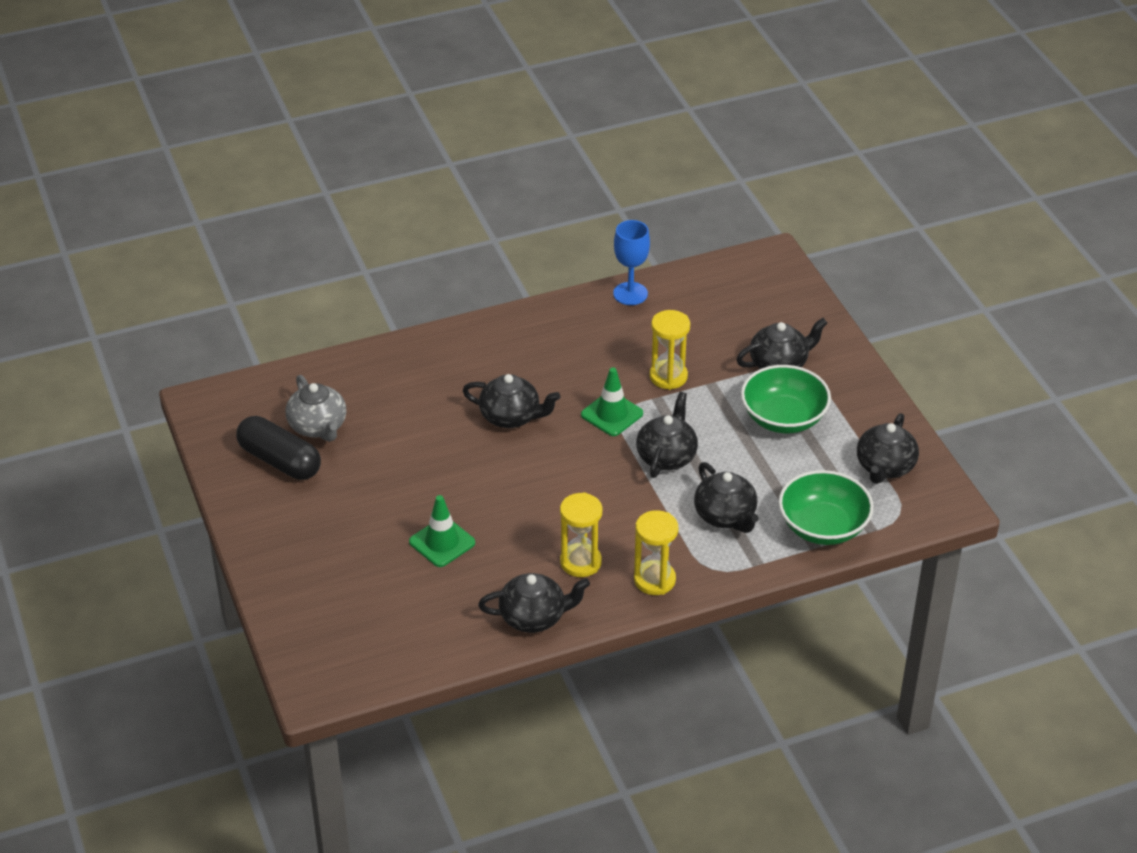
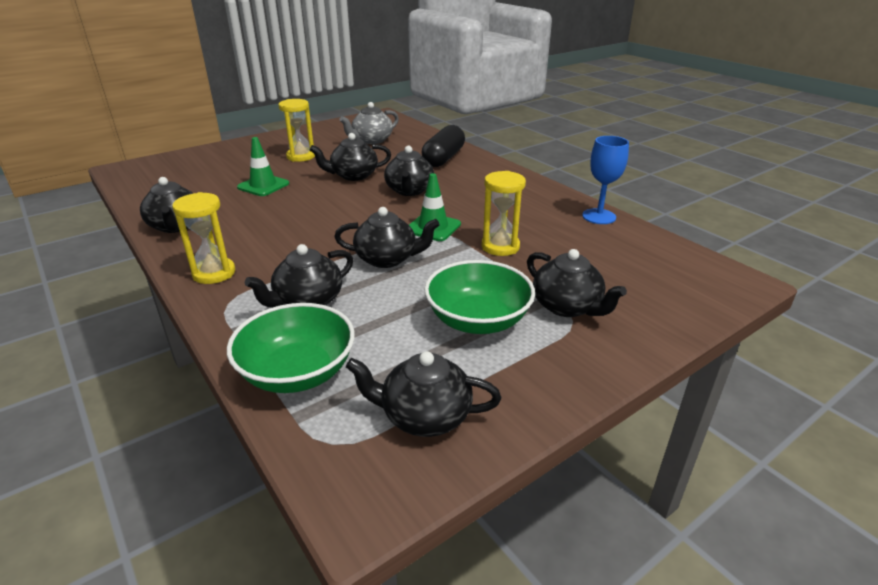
camera: 75 degrees right, 10 degrees down
(280, 461) = (336, 136): black capsule -> black capsule (443, 158)
(444, 458) = (353, 176): none -> black teapot
(580, 562) = (240, 237): yellow hourglass -> yellow hourglass (301, 156)

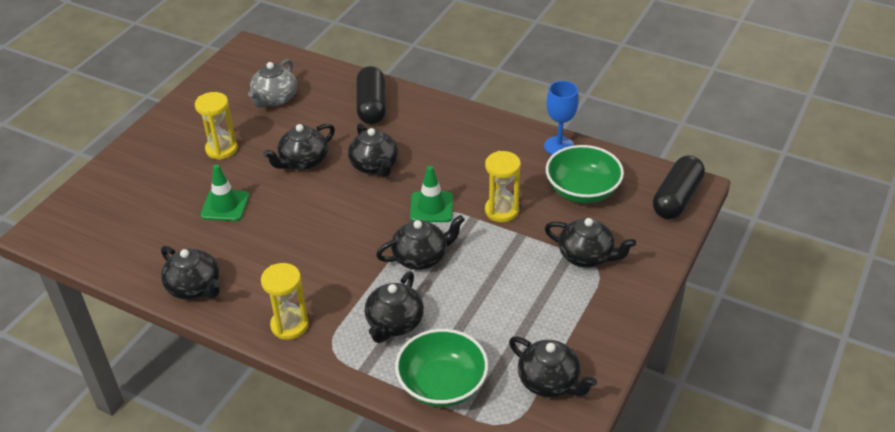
camera: 25 degrees left, 10 degrees up
(424, 416) = (549, 382): black teapot -> black teapot turned 120 degrees counterclockwise
(478, 320) = (532, 292): green bowl -> green bowl (582, 190)
(715, 286) = (676, 198): none -> black capsule

